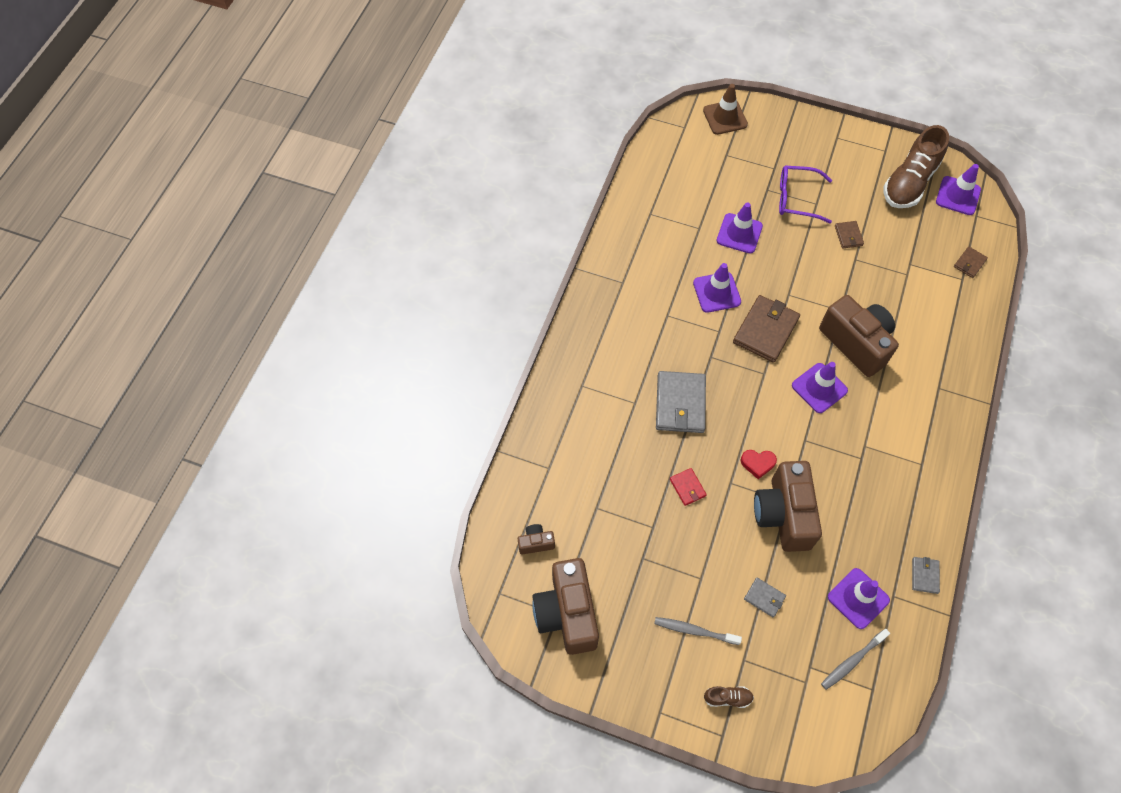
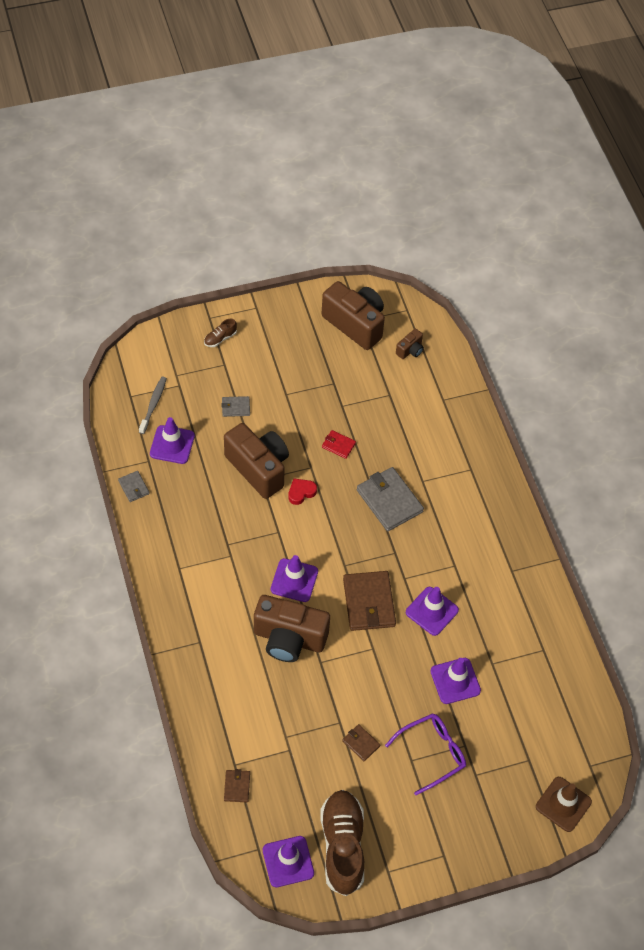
camera: 140 degrees right, 5 degrees down
(694, 631) = (267, 362): grey toothbrush -> none

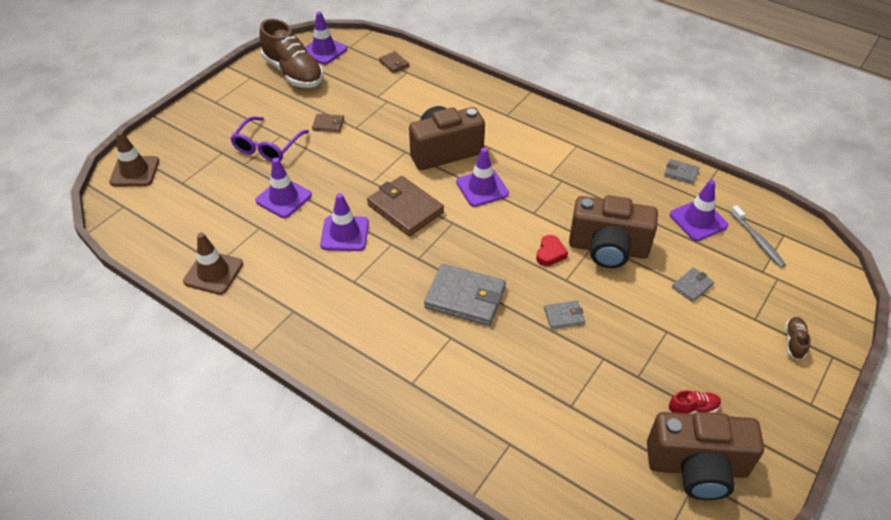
camera: 145 degrees right, 10 degrees down
(323, 348) = (693, 408): none -> red shoe
(338, 445) = (564, 316): red wallet -> grey wallet
(410, 350) = (604, 481): brown camera -> none
(550, 642) = (213, 273): none -> brown traffic cone

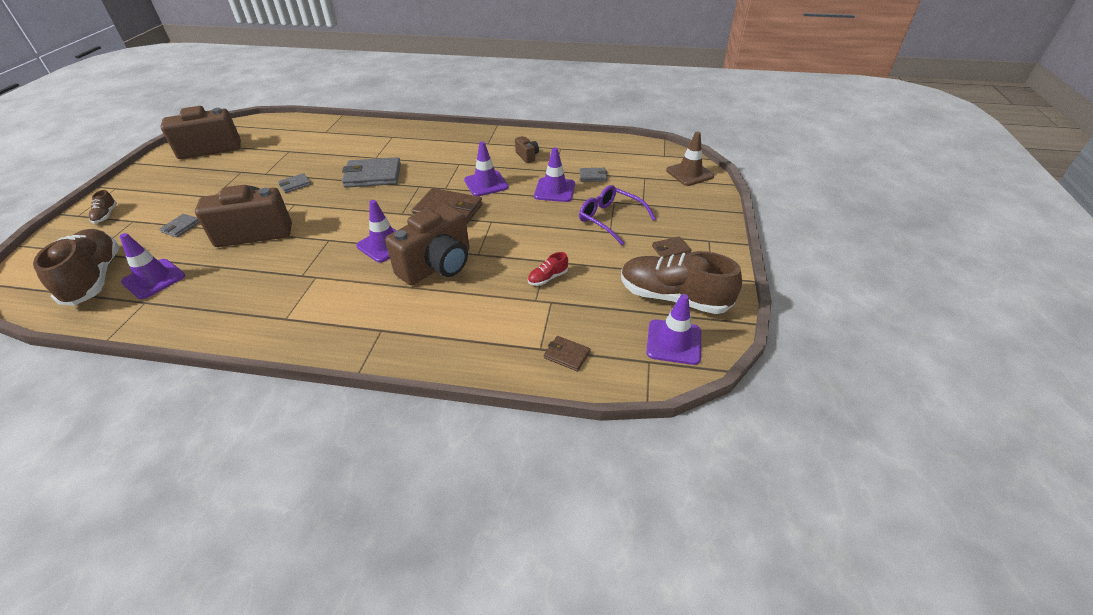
camera: 155 degrees right, 5 degrees down
(213, 273) = (557, 144): brown traffic cone -> none
(267, 146) = (610, 219): purple glasses -> purple glasses turned 45 degrees counterclockwise
(267, 263) = (527, 156): none -> brown camera
(328, 125) = (575, 254): brown wallet -> brown wallet (670, 250)
(550, 253) = (309, 215): red heart -> none
(681, 173) = (155, 324): grey wallet -> grey wallet (593, 176)
(693, 408) = (205, 167): red shoe -> red shoe (547, 278)
(757, 240) = (95, 278): grey toothbrush -> brown shoe

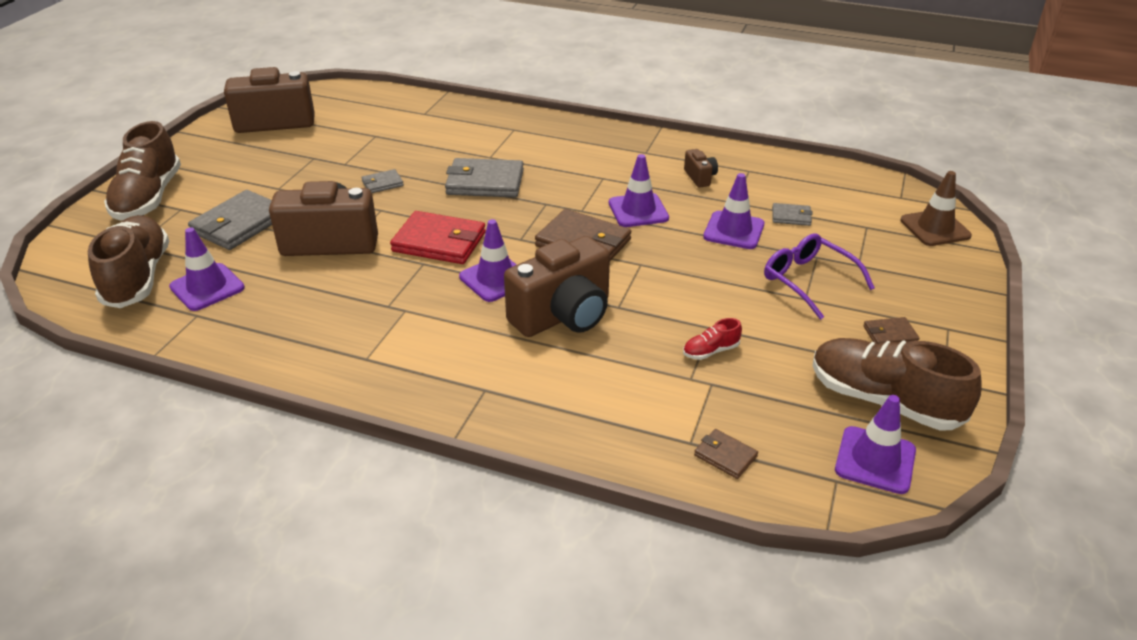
camera: 10 degrees right, 5 degrees down
(106, 215) = (148, 198): brown shoe -> brown shoe, size x2.35
(181, 227) = (239, 224): grey wallet -> grey wallet, size x2.01
(340, 222) = (439, 242): none -> red wallet

